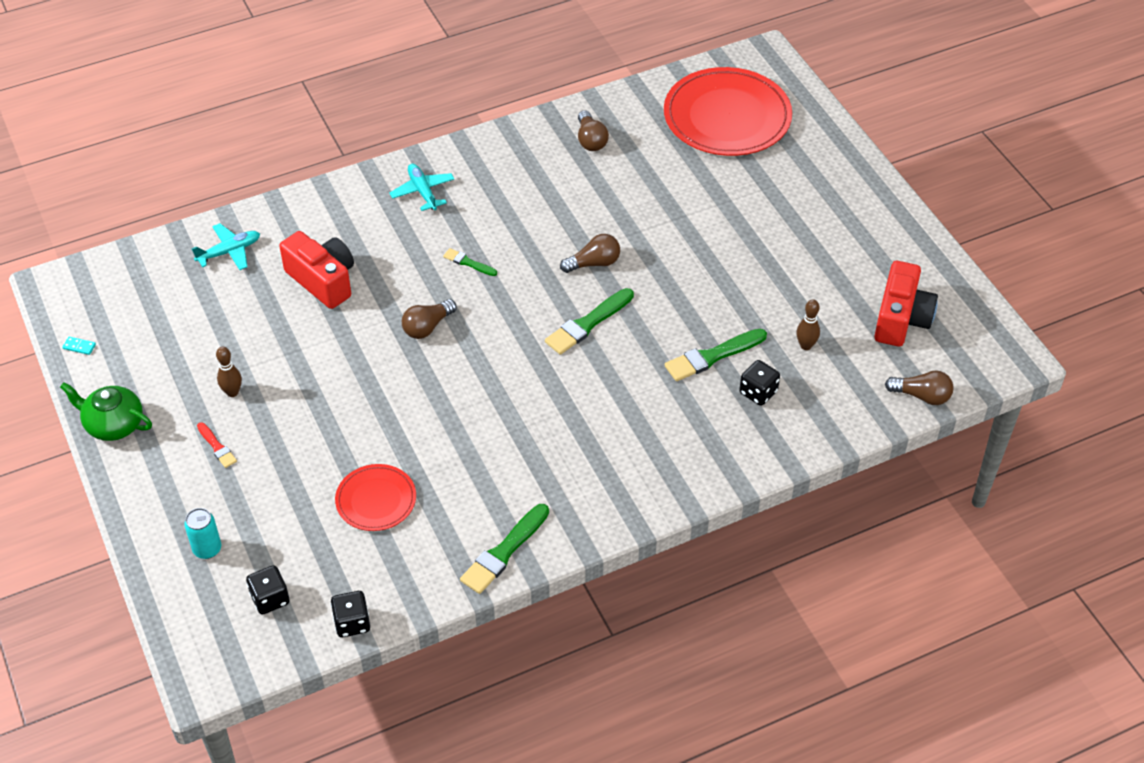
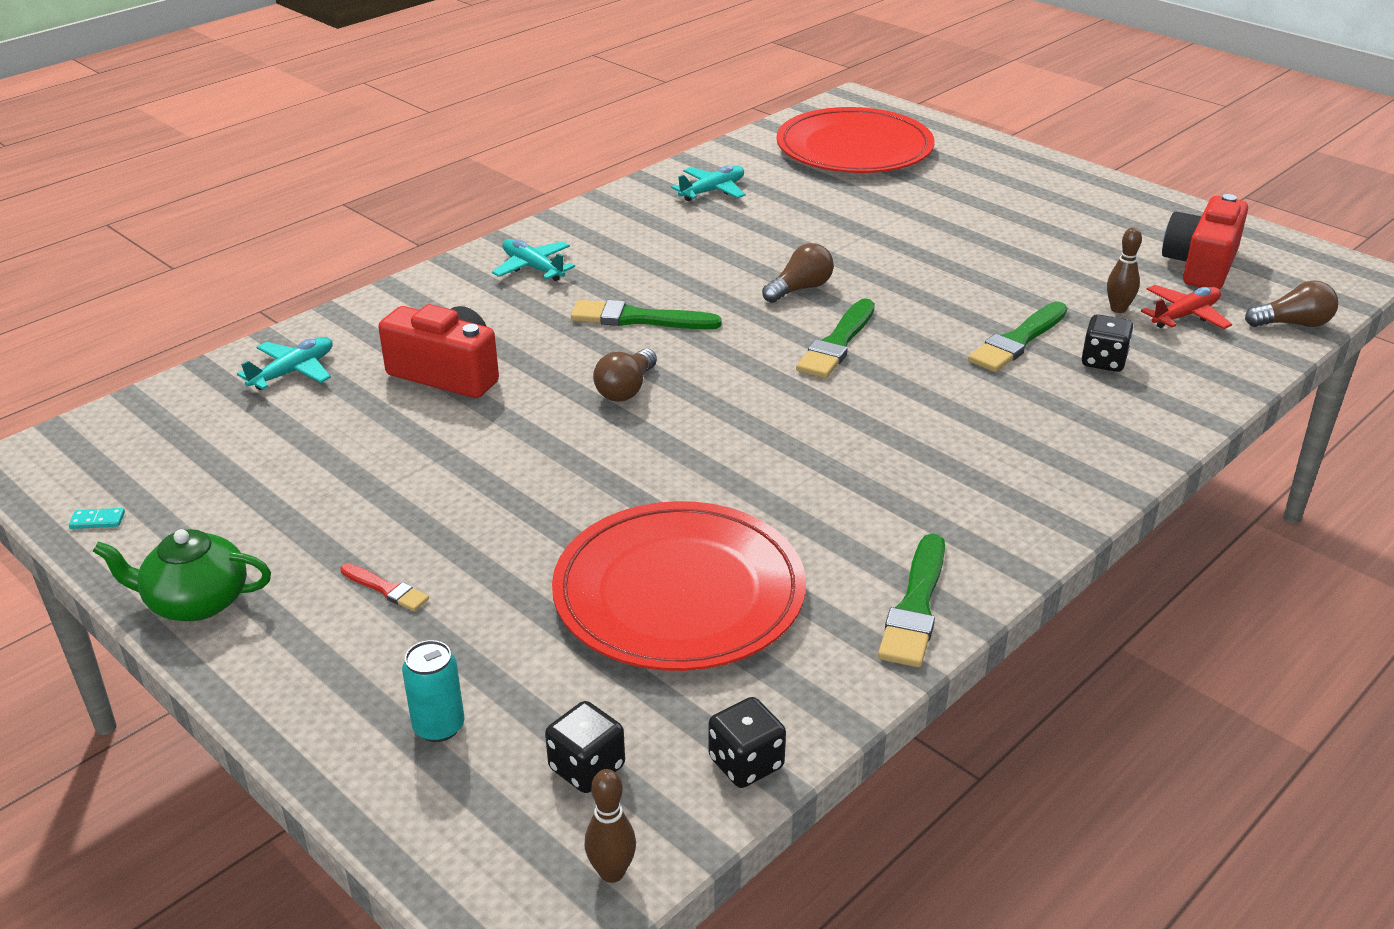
camera: 20 degrees left, 15 degrees down
(232, 392) = (377, 519): brown bowling pin -> brown bowling pin (612, 872)
(376, 500) = (679, 593): red plate -> red plate, size x1.91
(468, 263) = (638, 319): green brush -> green brush, size x1.82
(590, 140) = (712, 191): brown light bulb -> turquoise plane
(849, 366) = (1185, 316): none -> red plane
(901, 319) = (1201, 265): red camera -> red camera turned 150 degrees counterclockwise

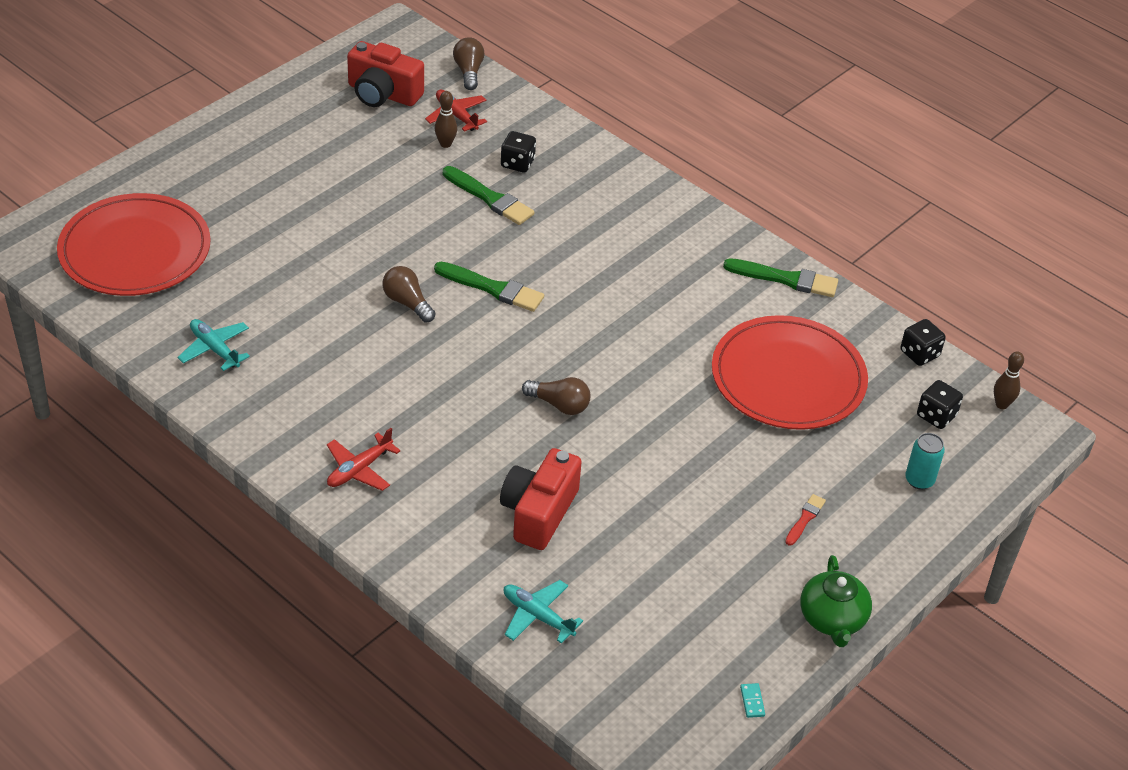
camera: 95 degrees left, 10 degrees up
(533, 268) = (359, 469): turquoise plane -> red plane
(638, 319) = (453, 399): green brush -> none

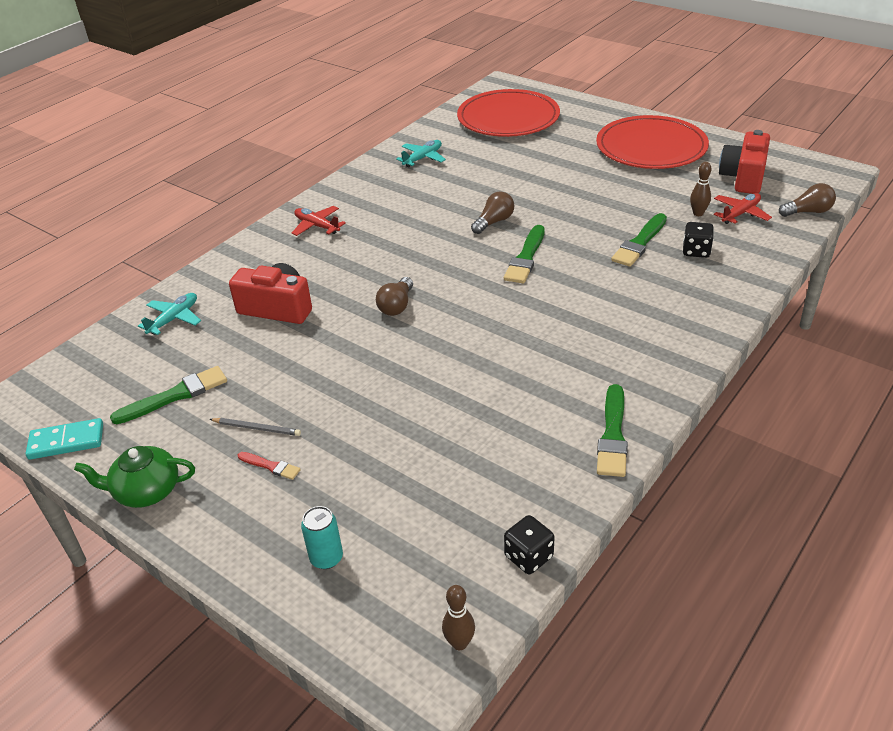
camera: 90 degrees right, 5 degrees down
(686, 604) = (175, 395): none -> green brush
(749, 530) = (257, 428): none -> grey pencil
(752, 701) = (66, 442): turquoise domino -> turquoise domino, size x2.17
(788, 378) = (461, 444): red plate -> red plate (651, 147)
(936, 416) = (428, 573): black dice -> none

